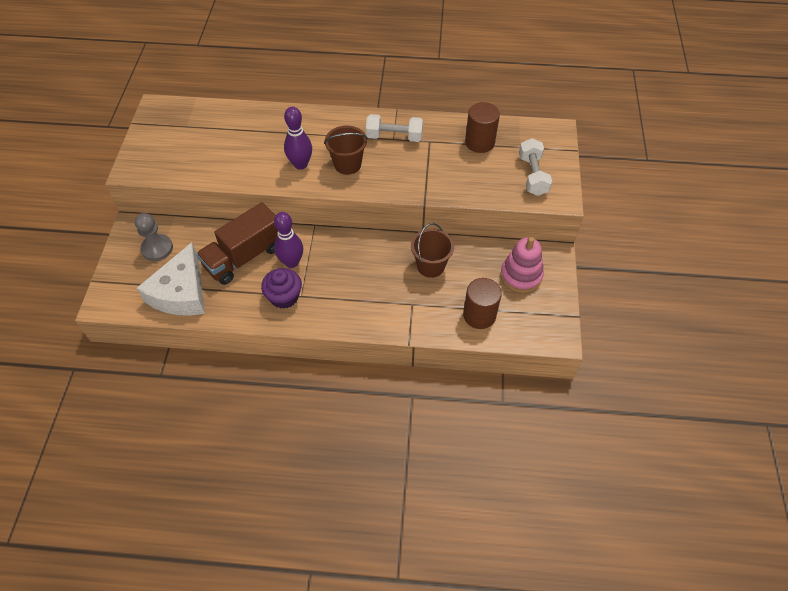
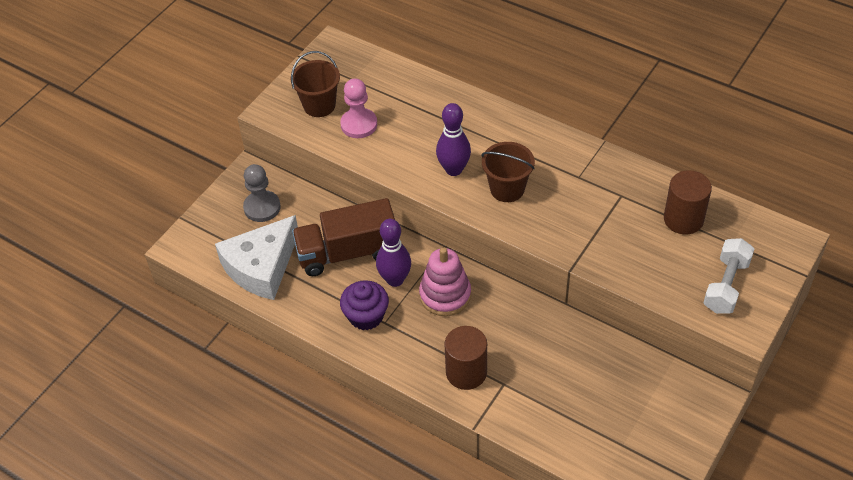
camera: 30 degrees right, 5 degrees down
(209, 157) = (359, 124): none -> pink pawn
(394, 137) = (581, 175): white dumbbell -> none
(430, 266) = (551, 348): brown bucket -> brown bucket (319, 105)
(479, 315) = (576, 430): brown cylinder -> brown cylinder (466, 372)
(521, 275) = (655, 405): pink stacking toy -> pink stacking toy (445, 295)

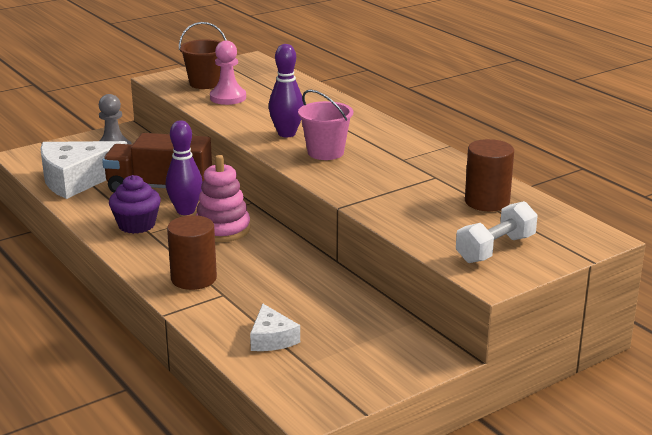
camera: 20 degrees right, 25 degrees down
(507, 189) = (325, 152): brown bucket -> pink bucket
(578, 425) = (272, 338): none -> white cheese

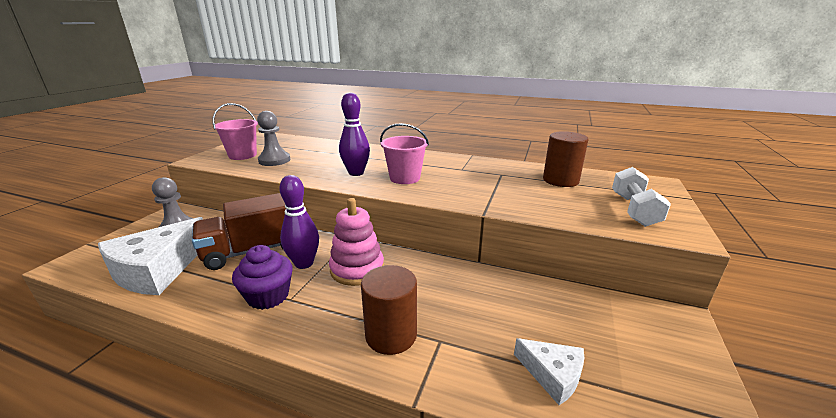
camera: 35 degrees left, 0 degrees up
(205, 83) = (242, 155): brown bucket -> pink bucket
(228, 98) = (274, 160): pink pawn -> grey pawn

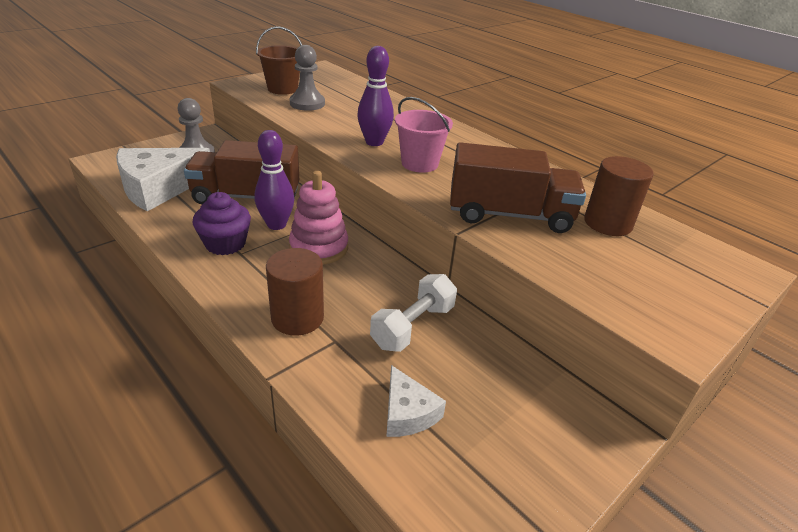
camera: 25 degrees right, 10 degrees up
(242, 155) = (282, 89): pink bucket -> brown bucket
(501, 193) = (509, 215): none -> brown truck
(633, 210) = (653, 290): white dumbbell -> white dumbbell (413, 326)

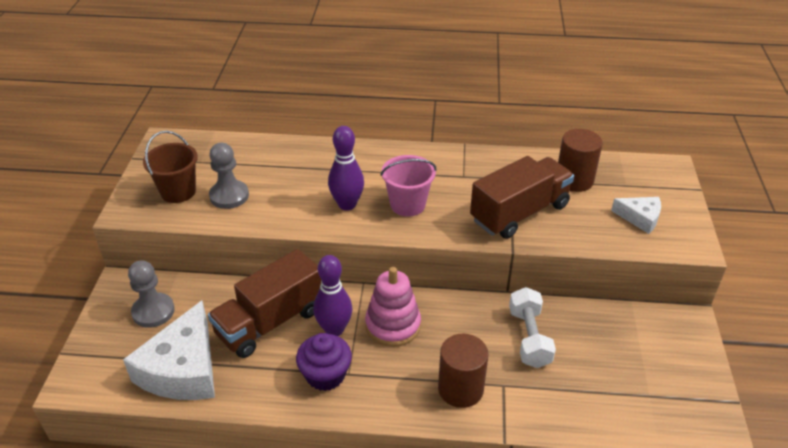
camera: 40 degrees left, 5 degrees up
(407, 413) = (598, 394): white cheese -> white cheese (640, 218)

